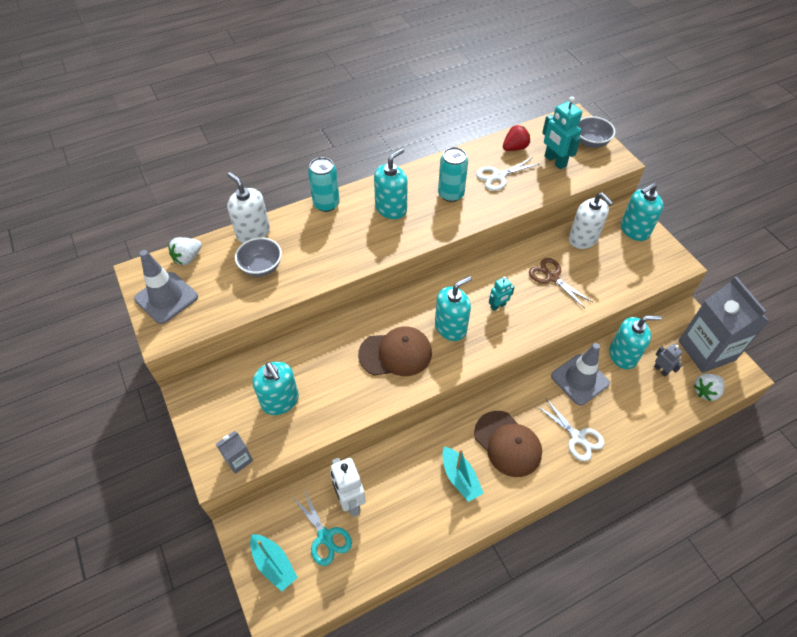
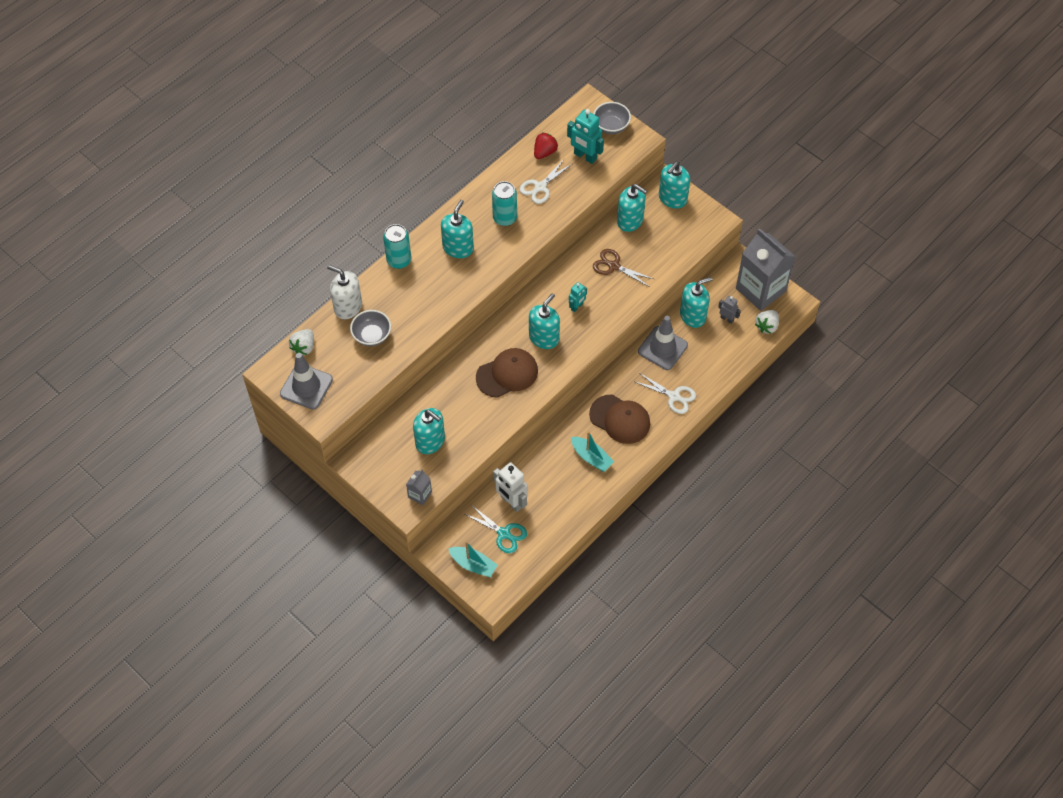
camera: 20 degrees left, 5 degrees up
(583, 239) = (630, 220): white soap dispenser -> turquoise soap dispenser

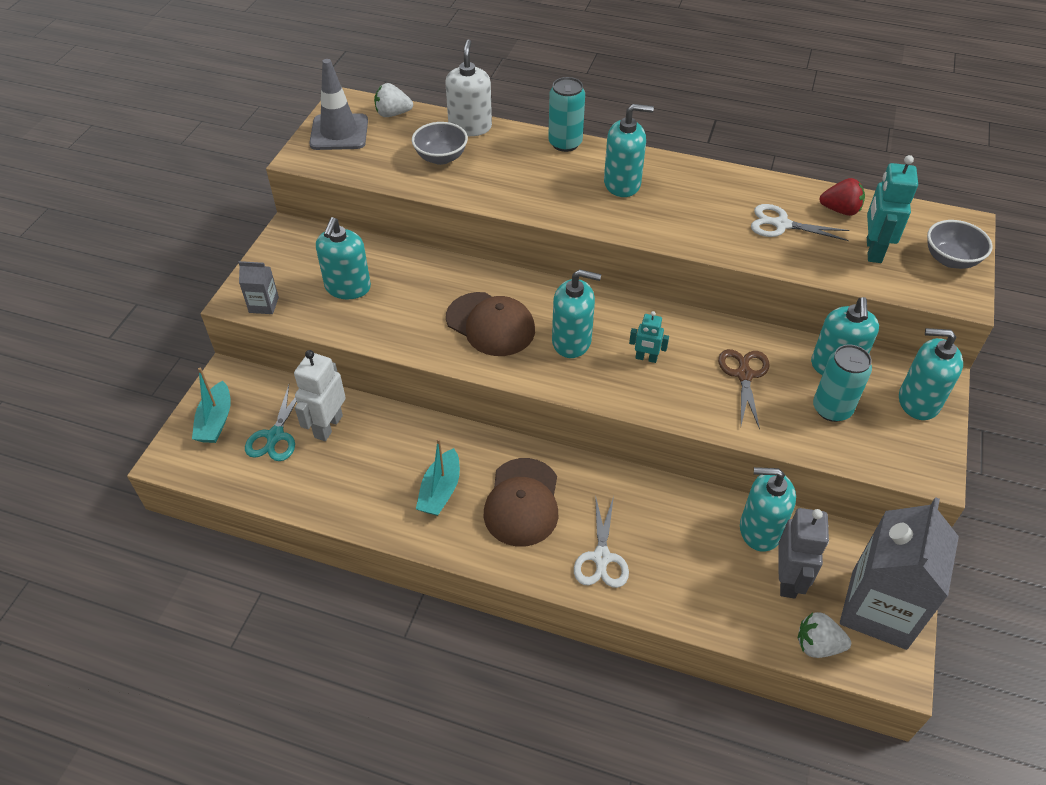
camera: 65 degrees right, 10 degrees down
(505, 218) = (703, 209): turquoise can -> turquoise can (832, 409)
(662, 348) = (676, 511): grey traffic cone -> none
(693, 316) = (760, 530): turquoise soap dispenser -> turquoise soap dispenser turned 150 degrees clockwise
(727, 319) = (788, 579): grey robot -> grey robot, size x1.74

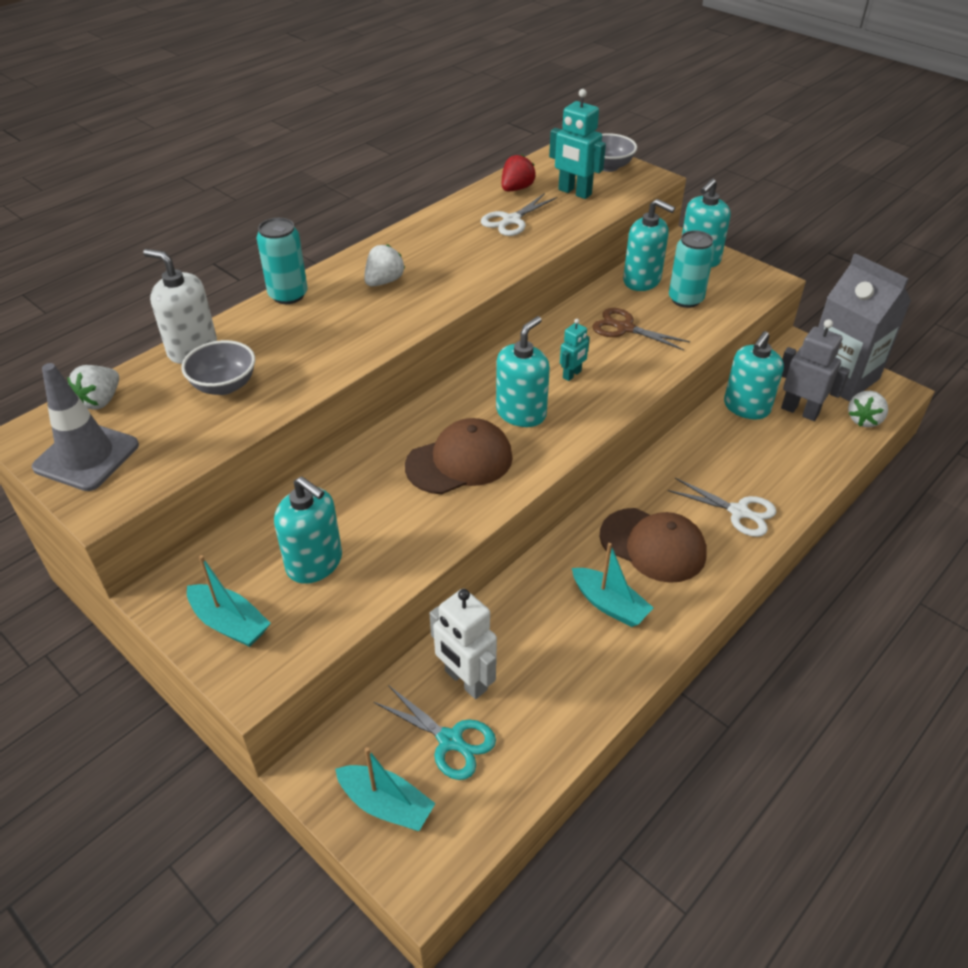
camera: 65 degrees left, 5 degrees down
(264, 305) = (282, 656): grey carton -> none
(279, 270) = (230, 623): none -> turquoise boat
(622, 184) = (384, 281): turquoise soap dispenser -> white strawberry

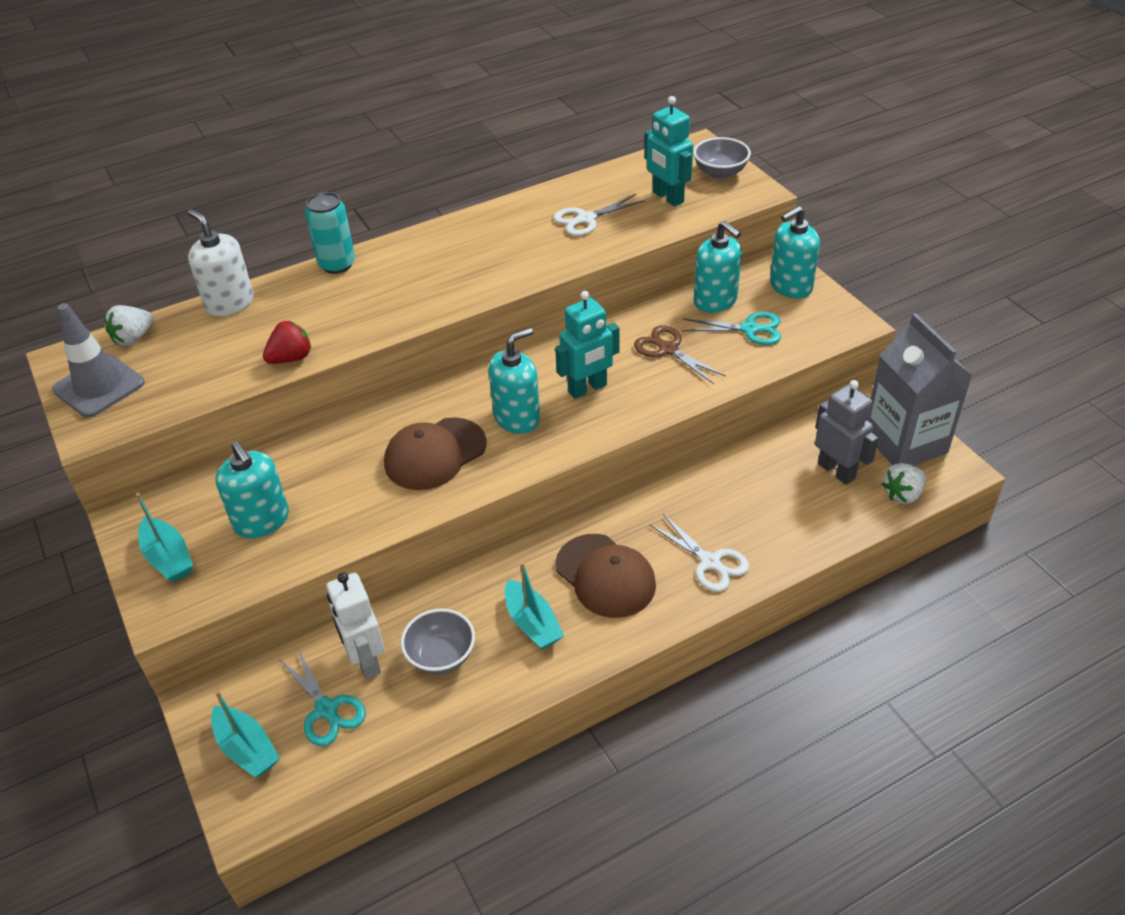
camera: 20 degrees right, 0 degrees up
(224, 385) = (238, 343): grey bowl -> grey bowl (441, 656)
(384, 281) = (429, 265): white strawberry -> none
(459, 461) = (435, 454): brown cap -> brown cap turned 150 degrees clockwise
(516, 189) = (611, 185): red strawberry -> red strawberry (291, 358)
(572, 375) = (587, 388): turquoise robot -> turquoise robot, size x1.74
(685, 299) = (749, 329): turquoise can -> turquoise scissors
(746, 407) = (781, 455): turquoise soap dispenser -> none

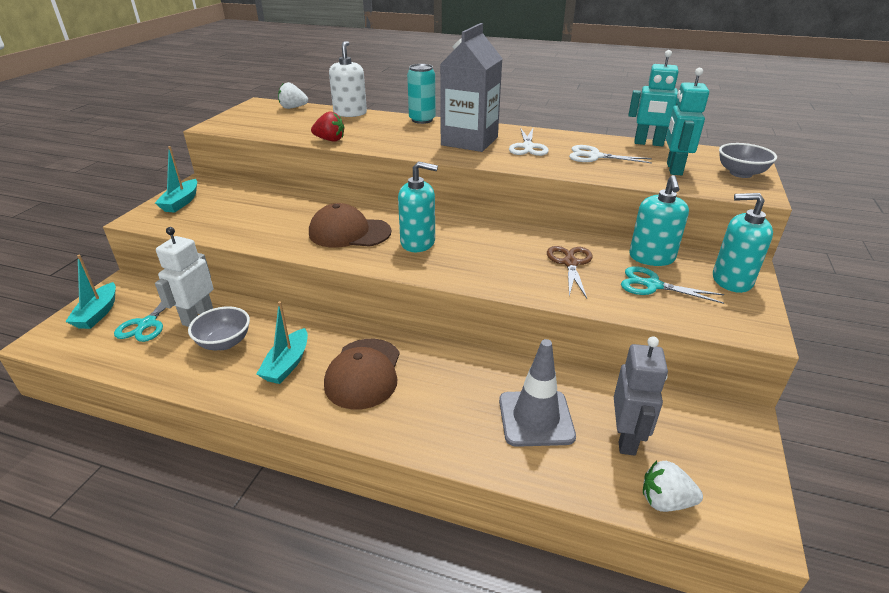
camera: 45 degrees right, 10 degrees down
(99, 386) = (248, 115): grey traffic cone -> grey traffic cone (536, 418)
(262, 521) = (234, 211): turquoise soap dispenser -> none
(587, 388) = (482, 253): turquoise robot -> turquoise robot (648, 143)
(710, 562) = (436, 419): white scissors -> white scissors (528, 147)
(749, 329) = (653, 285): turquoise scissors -> turquoise scissors turned 150 degrees clockwise
(905, 443) = (725, 465): grey carton -> grey carton (469, 141)

